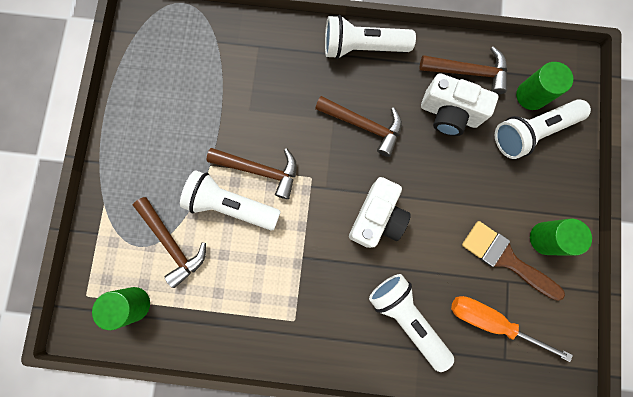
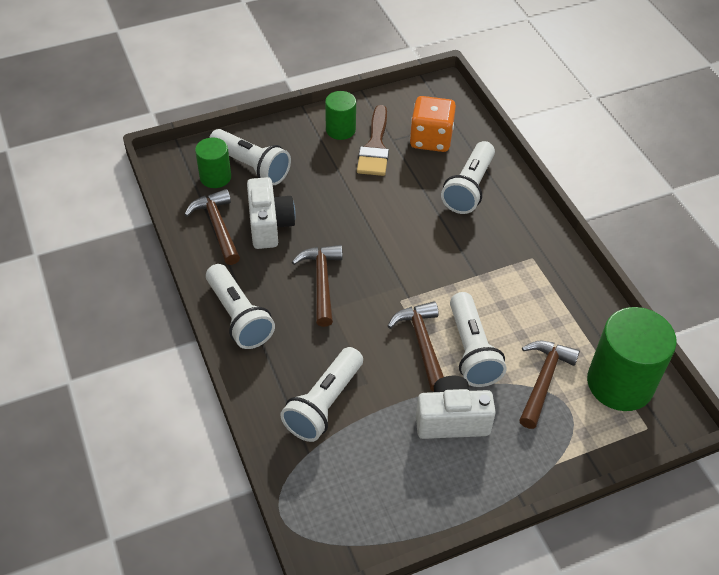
camera: 120 degrees left, 30 degrees down
(133, 304) = (620, 383): green cylinder -> green cylinder, size x1.80
(249, 70) = (324, 404): none -> white flashlight
(376, 217) = (402, 238): white camera -> white camera (452, 420)
(491, 321) = (431, 139): orange screwdriver -> orange dice

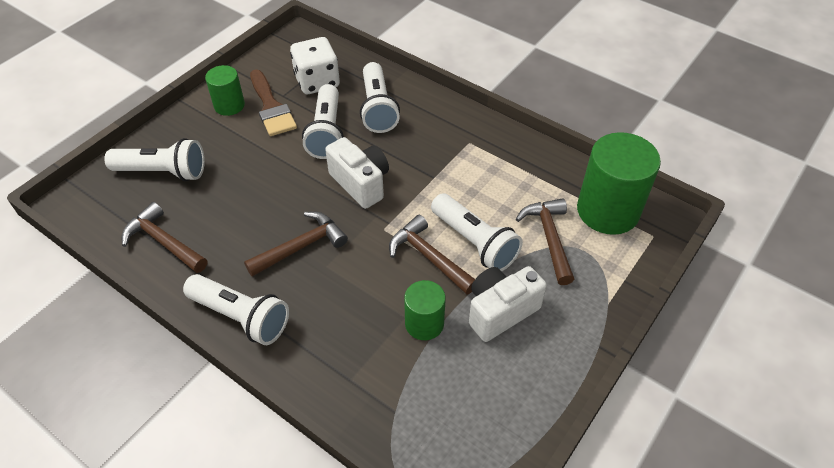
camera: 30 degrees left, 0 degrees up
(215, 177) = (131, 197): green cylinder -> green cylinder (424, 323)
(269, 225) = (216, 218): white camera -> white camera (360, 183)
(321, 282) = (301, 246): brown hammer -> brown hammer turned 90 degrees clockwise
(324, 404) = (379, 357): white flashlight -> white flashlight (326, 132)
(431, 139) = (317, 81): orange dice -> white dice

